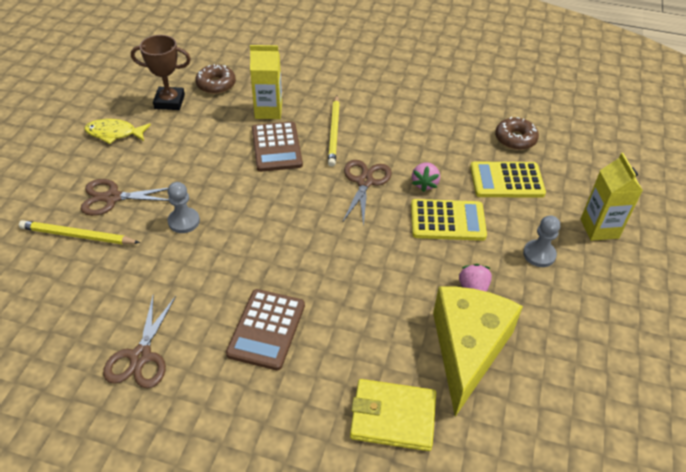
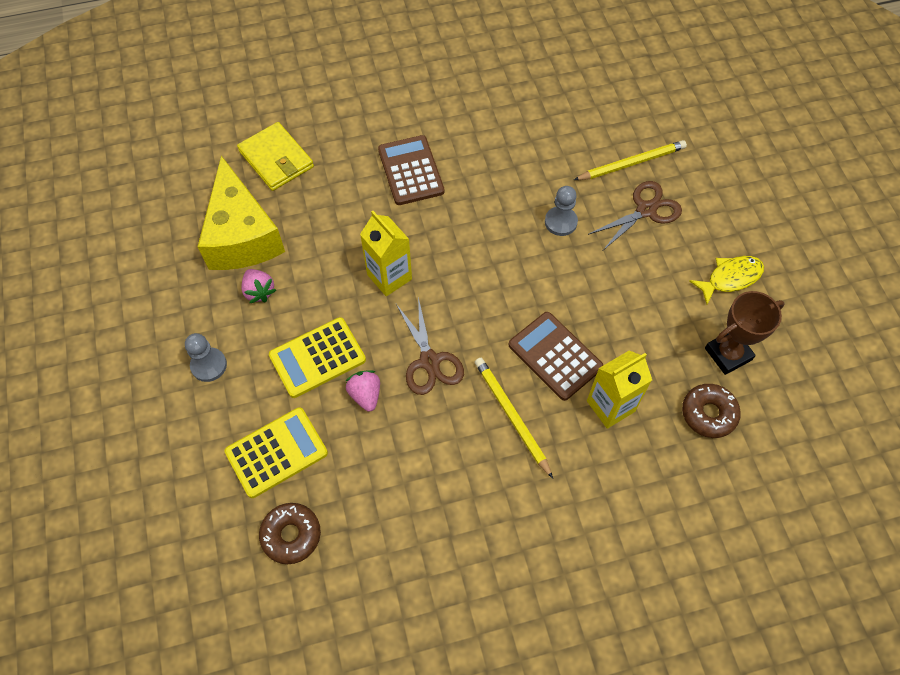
camera: 150 degrees right, 15 degrees up
(141, 356) = (484, 109): brown scissors -> none
(392, 417) = (276, 159): yellow wallet -> yellow wallet turned 75 degrees clockwise
(599, 228) = (152, 436): yellow carton -> yellow carton (389, 277)

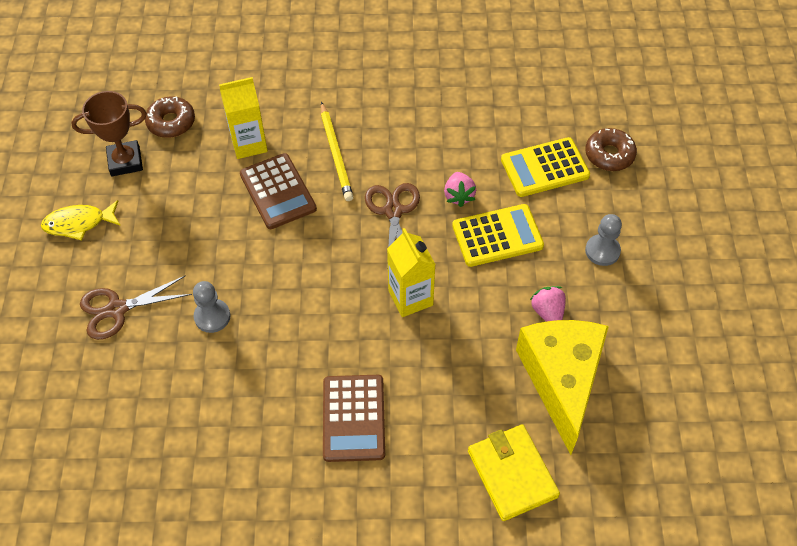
camera: 165 degrees left, 5 degrees down
(291, 535) = (539, 110): brown donut -> brown donut (609, 155)
(631, 163) = (100, 368): yellow pencil -> none

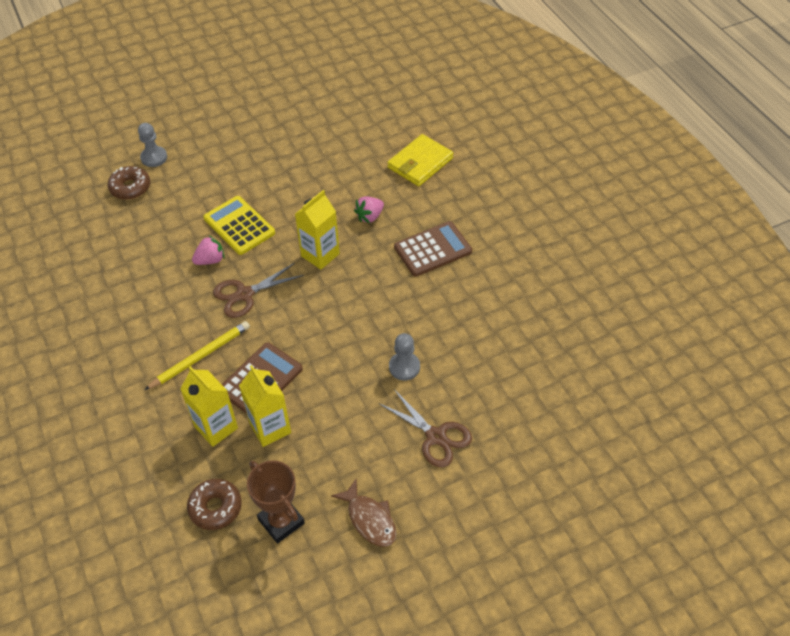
camera: 115 degrees left, 5 degrees down
(79, 223) = (370, 519): yellow fish -> brown fish
(220, 182) = (270, 428): none -> yellow carton
(544, 168) = (159, 219): yellow calculator -> none
(547, 312) = (292, 180): pink strawberry -> pink strawberry (370, 216)
(561, 380) = (341, 160): yellow cheese -> none
(602, 251) = (225, 168): grey pawn -> grey pawn (154, 157)

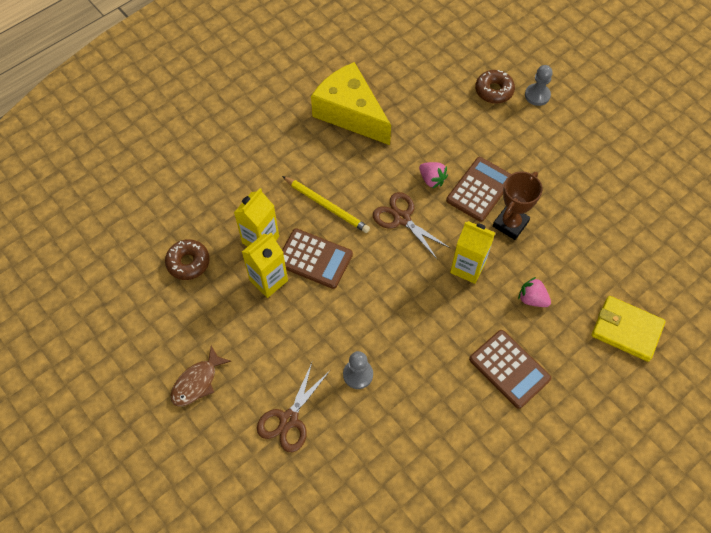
camera: 75 degrees right, 10 degrees up
(92, 312) = (350, 113): none -> yellow cheese
(239, 226) = (480, 189): yellow calculator -> brown calculator
(281, 521) = (184, 314): brown trophy -> brown trophy (510, 224)

